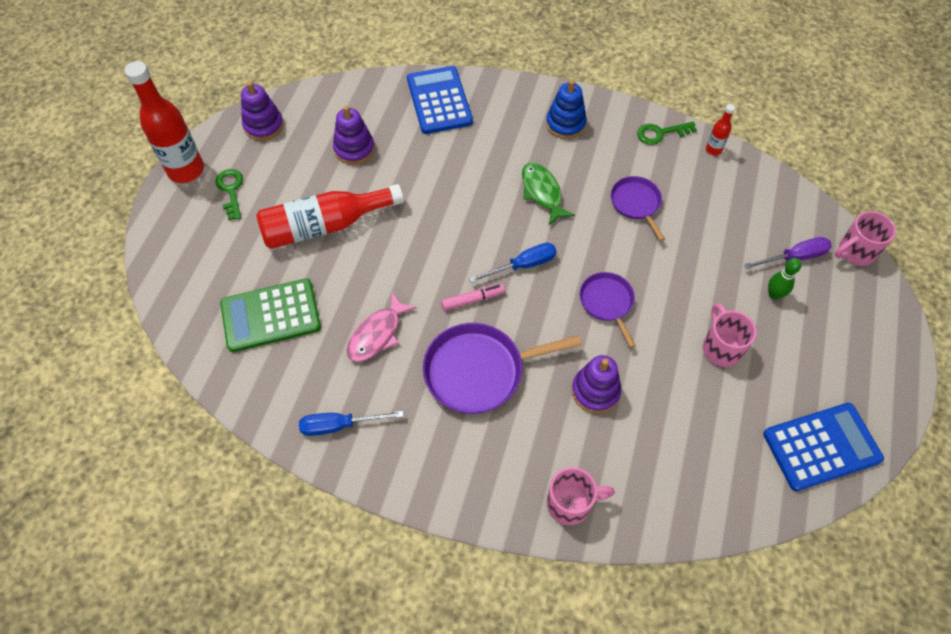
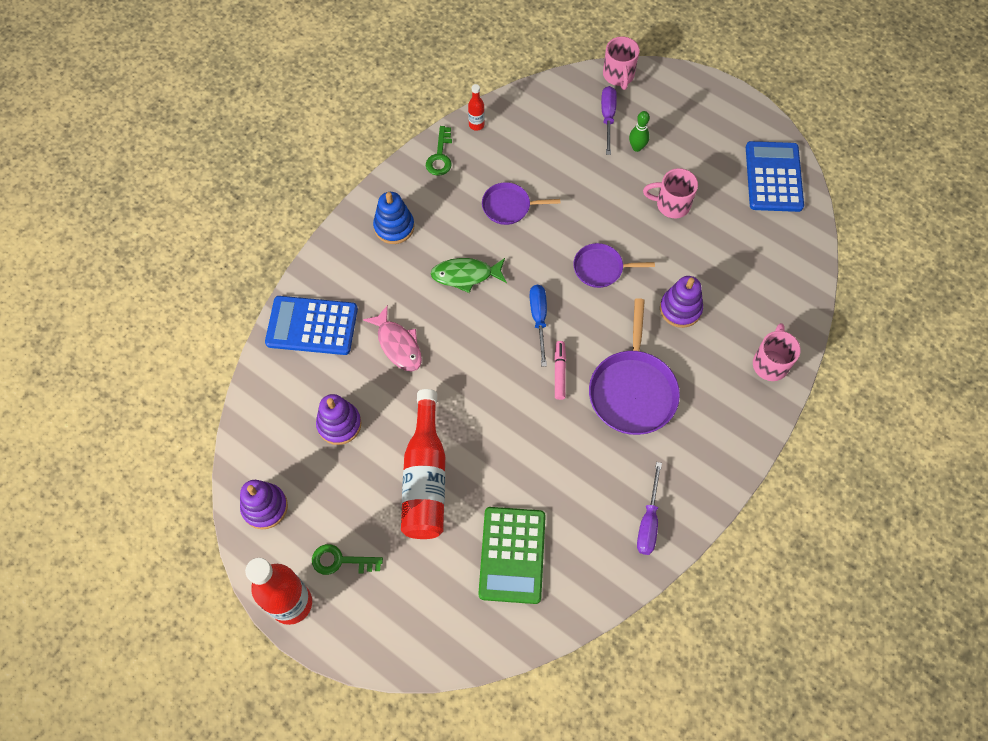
camera: 70 degrees left, 5 degrees up
(339, 425) = (648, 521): blue screwdriver -> purple screwdriver
(377, 334) = (567, 464): pink fish -> pink fish (398, 344)

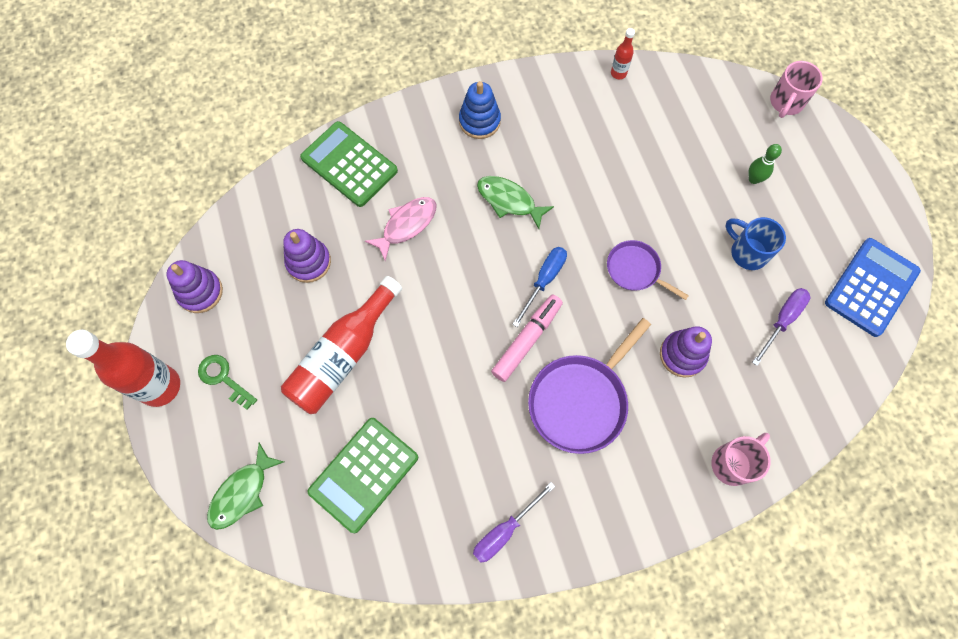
camera: 35 degrees right, 5 degrees up
(312, 326) = (349, 164): blue calculator -> green calculator
(398, 344) = (406, 225): pink fish -> pink fish turned 135 degrees counterclockwise
(426, 636) = (242, 492): none -> green fish
(440, 156) = (565, 82): green key -> none
(509, 206) = (593, 163): purple pan -> none
(559, 372) = (526, 340): pink marker -> pink marker, size x1.55
(608, 117) = (746, 135): purple screwdriver -> purple screwdriver (782, 320)
(671, 204) = (747, 252): pink mug -> blue mug

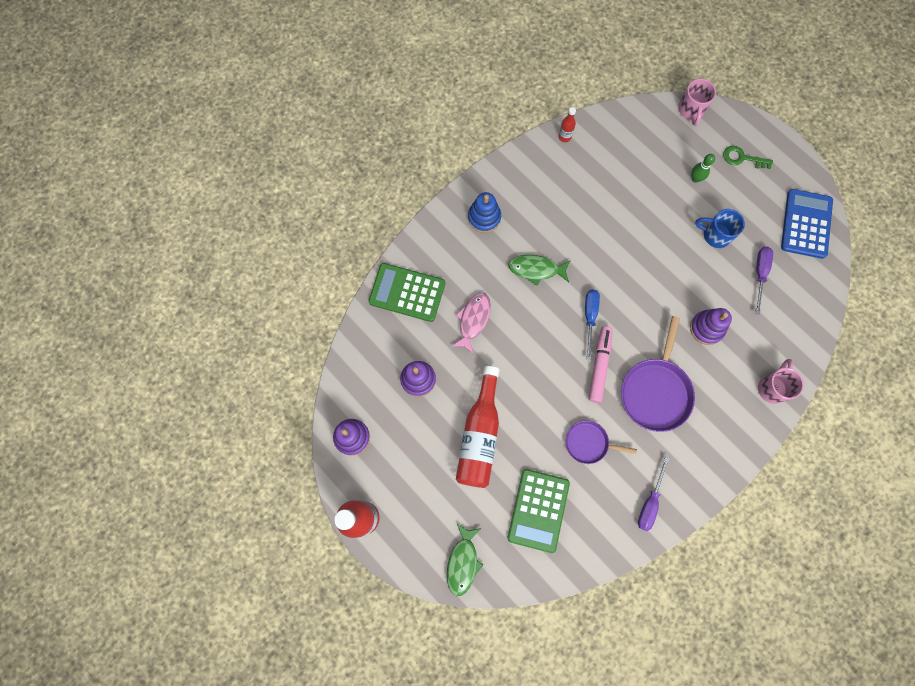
camera: 25 degrees left, 5 degrees up
(223, 378) = (405, 491): green key -> green key (742, 158)
(635, 270) = (647, 281): purple pan -> purple pan (589, 443)

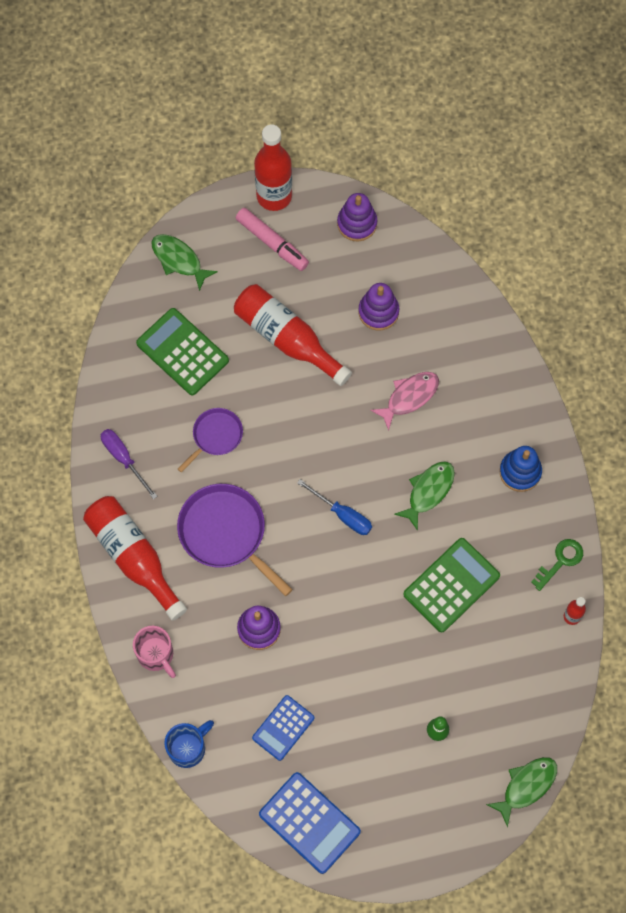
camera: 120 degrees right, 5 degrees down
(407, 292) = (478, 349): green calculator -> green calculator (451, 585)
(473, 320) = (409, 397): pink fish -> pink fish turned 90 degrees counterclockwise
(599, 366) = (286, 493): pink marker -> pink marker (272, 242)
(691, 110) = (526, 786): pink mug -> green fish
(715, 235) = (356, 709): blue mug -> blue mug (188, 748)
(717, 447) = (133, 557): none -> red bottle
(742, 158) = (431, 805): green key -> green key (560, 561)
(760, 274) = (283, 728): purple screwdriver -> blue calculator

